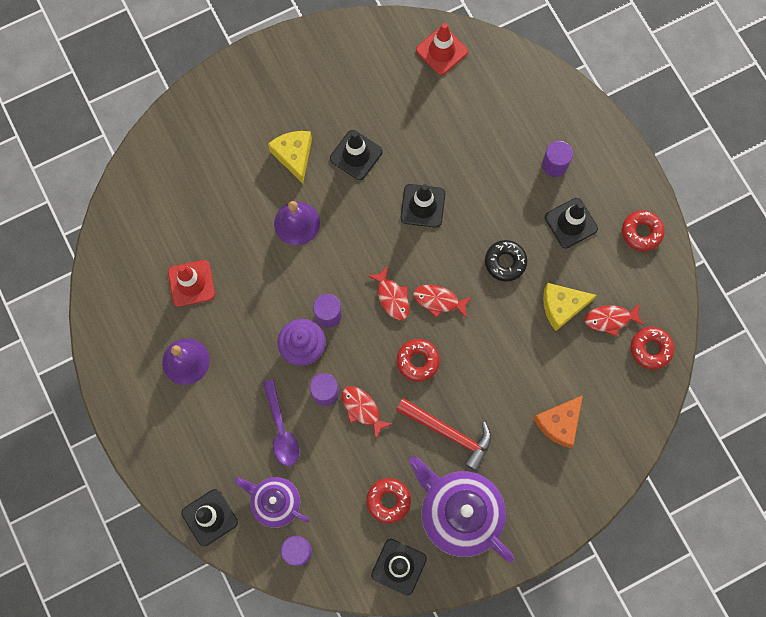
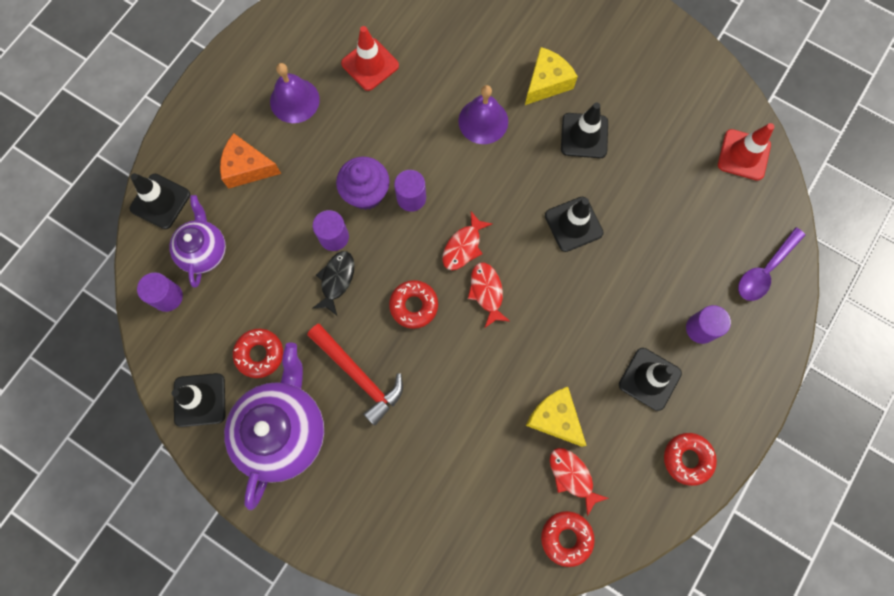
camera: 60 degrees right, 0 degrees up
(281, 430) = (276, 218): purple spoon -> purple spoon (765, 270)
(362, 409) = (336, 280): red fish -> black fish
(449, 433) = (359, 375): red hammer -> red hammer turned 45 degrees counterclockwise
(505, 262) = (566, 335): black donut -> none
(559, 423) = (430, 482): orange cheese -> orange cheese (247, 168)

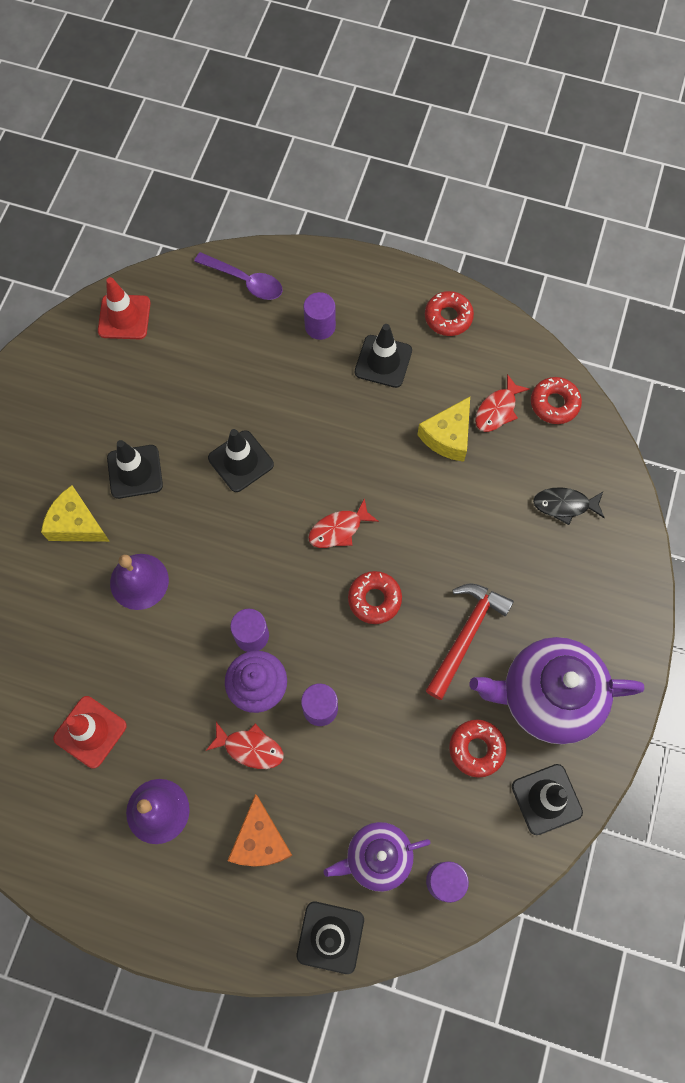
camera: 105 degrees left, 5 degrees down
(336, 280) = (369, 690): black fish -> black fish (564, 505)
(463, 246) = (294, 565): red fish -> red fish (250, 748)

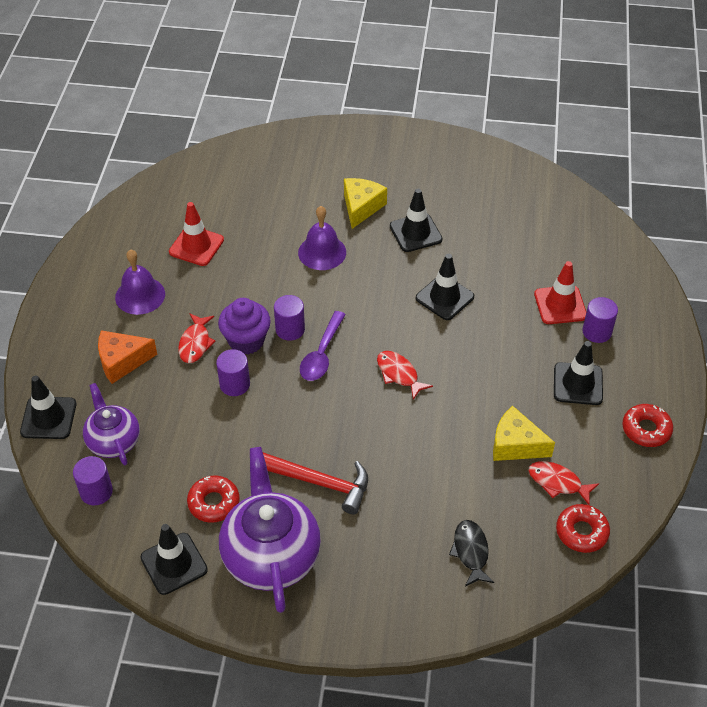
camera: 80 degrees right, 20 degrees down
(124, 317) = (554, 201): red traffic cone -> red traffic cone (560, 305)
(245, 281) = (622, 272): purple spoon -> purple spoon (322, 354)
(374, 599) = (339, 409): red donut -> none

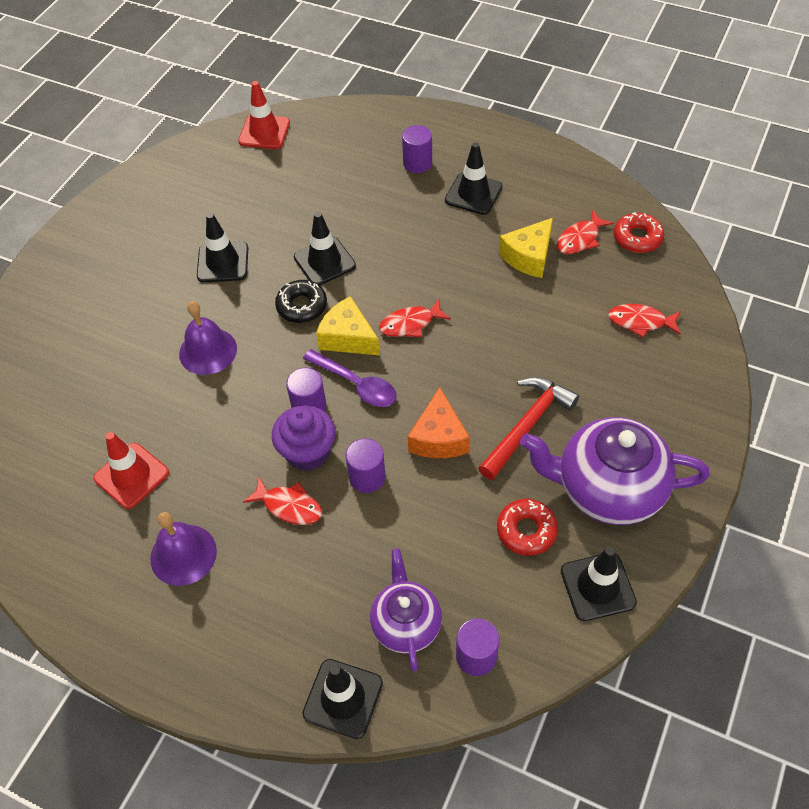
camera: 70 degrees left, 5 degrees up
(113, 441) = (406, 624): purple teapot -> purple teapot turned 90 degrees clockwise
(122, 361) = (284, 594): orange cheese -> orange cheese (438, 438)
(361, 207) = (159, 299): yellow cheese -> yellow cheese (348, 338)
(389, 296) = (302, 306): none -> black donut
(471, 552) = (640, 322): black fish -> red fish
(560, 305) = (374, 179): red traffic cone -> red traffic cone (264, 132)
(646, 429) = (540, 164): red donut -> none

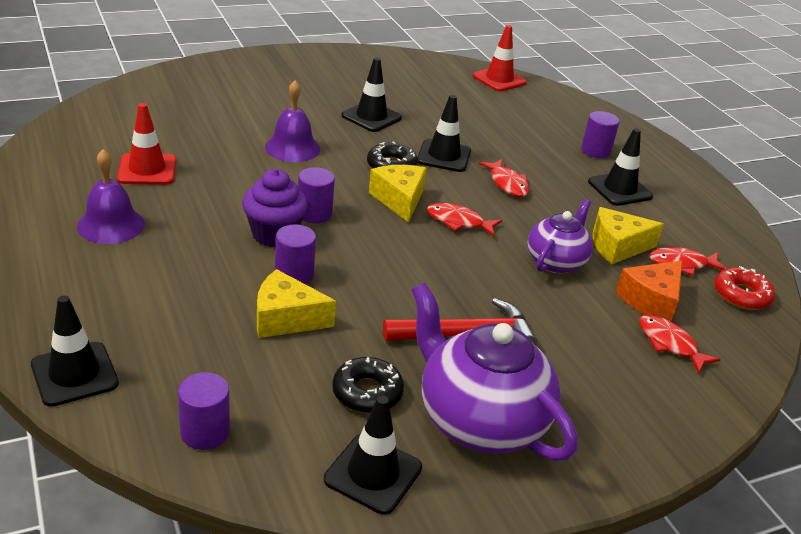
camera: 35 degrees right, 20 degrees down
(289, 506) = (216, 251): red fish -> red fish (507, 184)
(356, 384) = (366, 225): purple spoon -> none
(406, 624) = (186, 371): purple teapot -> purple teapot (556, 262)
(409, 520) = (286, 318): none -> yellow cheese
(438, 438) = (382, 292): orange cheese -> orange cheese (651, 301)
(526, 531) = (367, 392): red donut -> black donut

